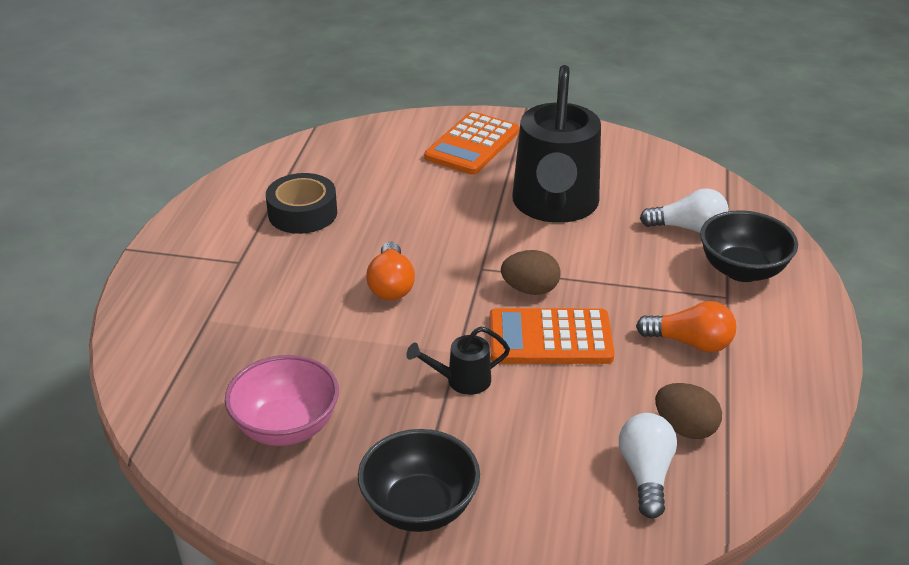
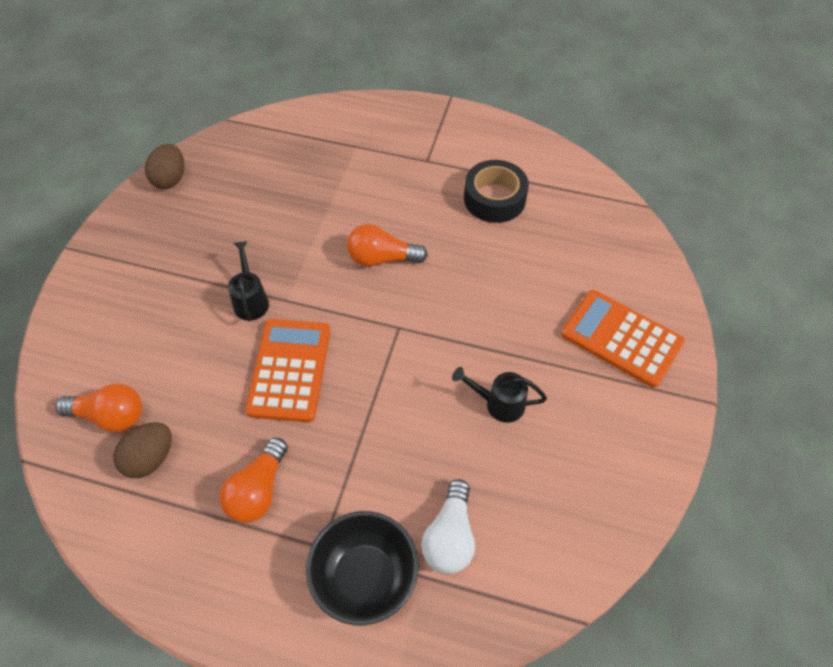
camera: 95 degrees right, 20 degrees up
(286, 427) = (229, 193): pink bowl -> none
(419, 507) = (130, 265): black bowl -> none
(530, 289) = (360, 363): brown egg -> brown egg (170, 179)
(554, 206) = (499, 403): black watering can -> black watering can, size x0.41
(645, 475) = (110, 416): white light bulb -> orange light bulb

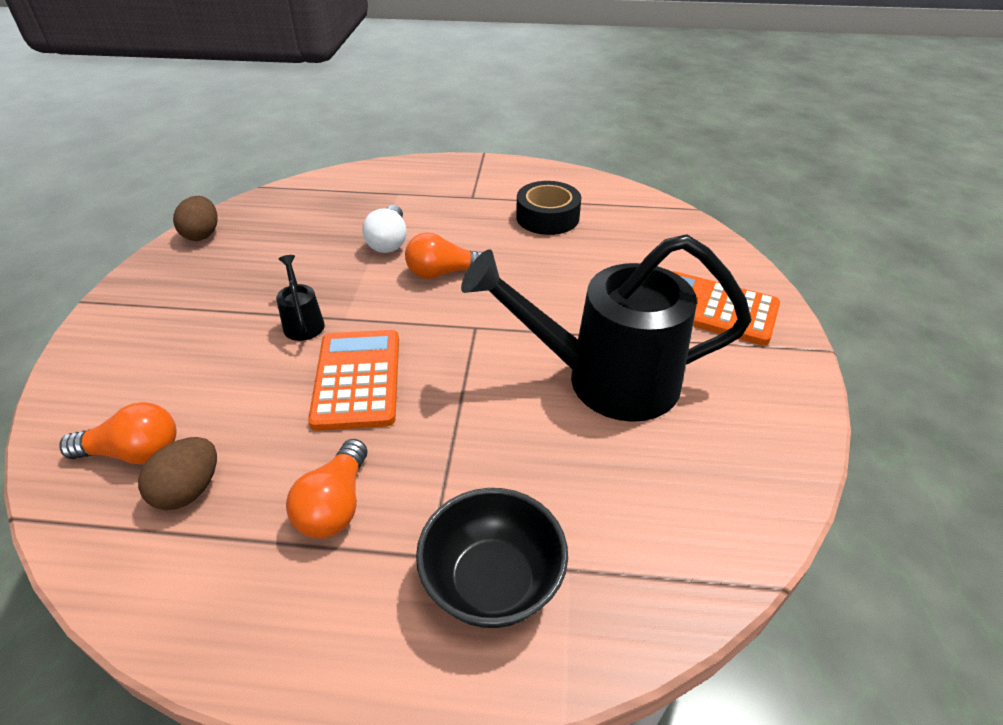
camera: 10 degrees left, 15 degrees down
(450, 536) = (589, 519): white light bulb -> white light bulb (389, 241)
(499, 403) = (605, 380): black watering can -> black watering can, size x2.47

